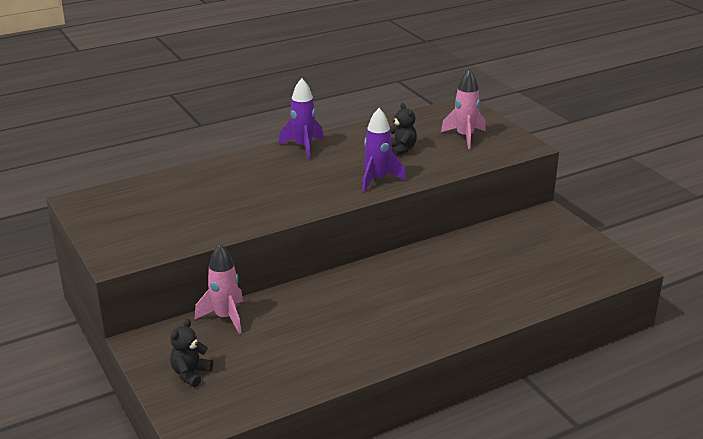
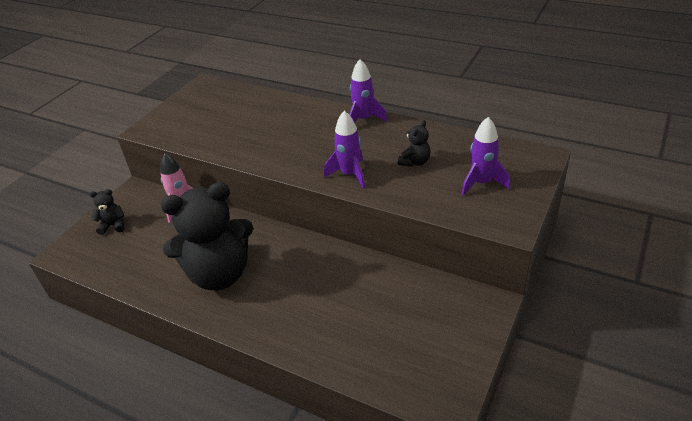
camera: 60 degrees right, 10 degrees up
(366, 324) = (219, 274): none -> black teddy bear
(464, 137) = (481, 183): pink rocket -> purple rocket

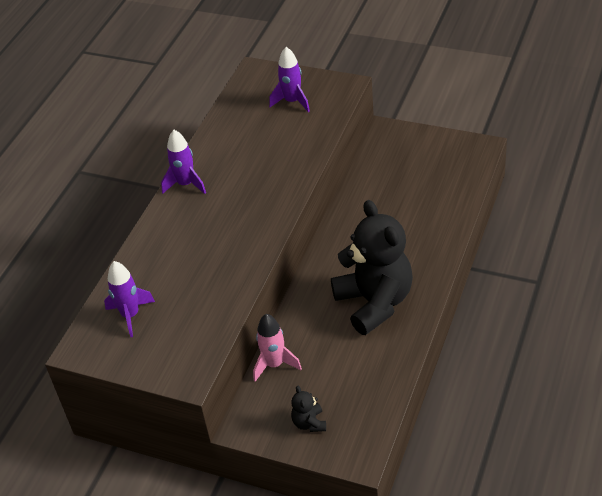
camera: 95 degrees left, 5 degrees up
(349, 174) = (281, 181): purple rocket -> purple rocket (130, 315)
(415, 162) = (261, 142): black teddy bear -> none

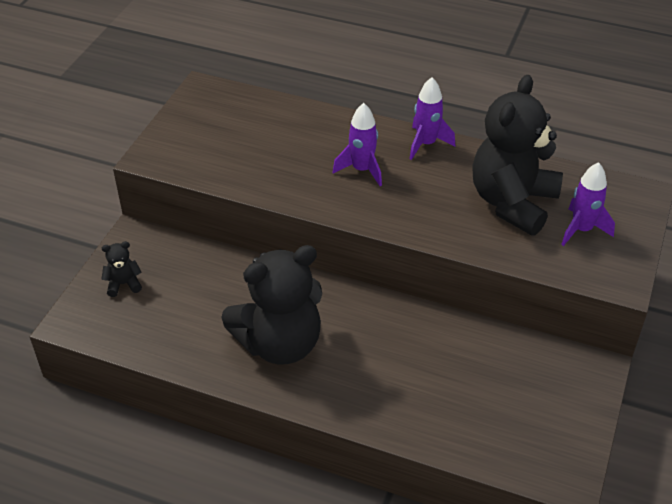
camera: 85 degrees right, 0 degrees up
(130, 315) = (238, 116): purple rocket -> purple rocket (362, 170)
(262, 135) = (512, 202): none -> black teddy bear
(274, 364) = (206, 257): pink rocket -> none

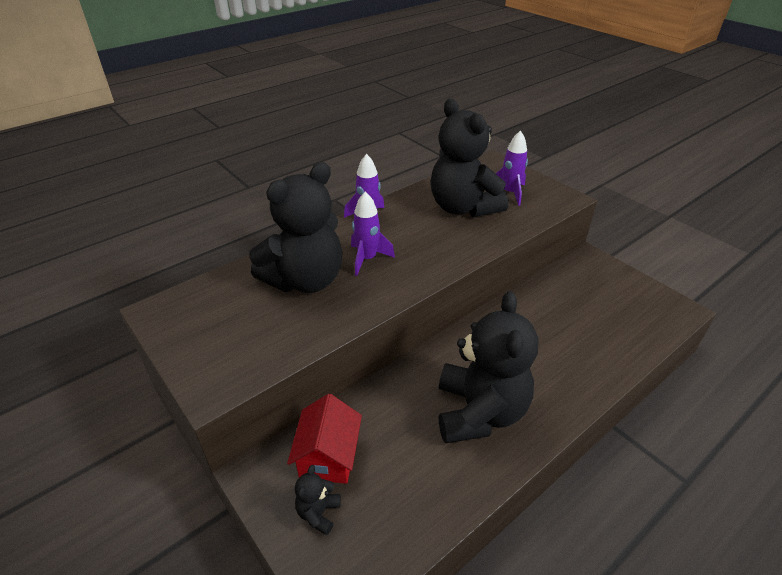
camera: 60 degrees left, 5 degrees down
(173, 267) = (328, 456): none -> red house
(301, 146) = (305, 280): none -> black teddy bear

